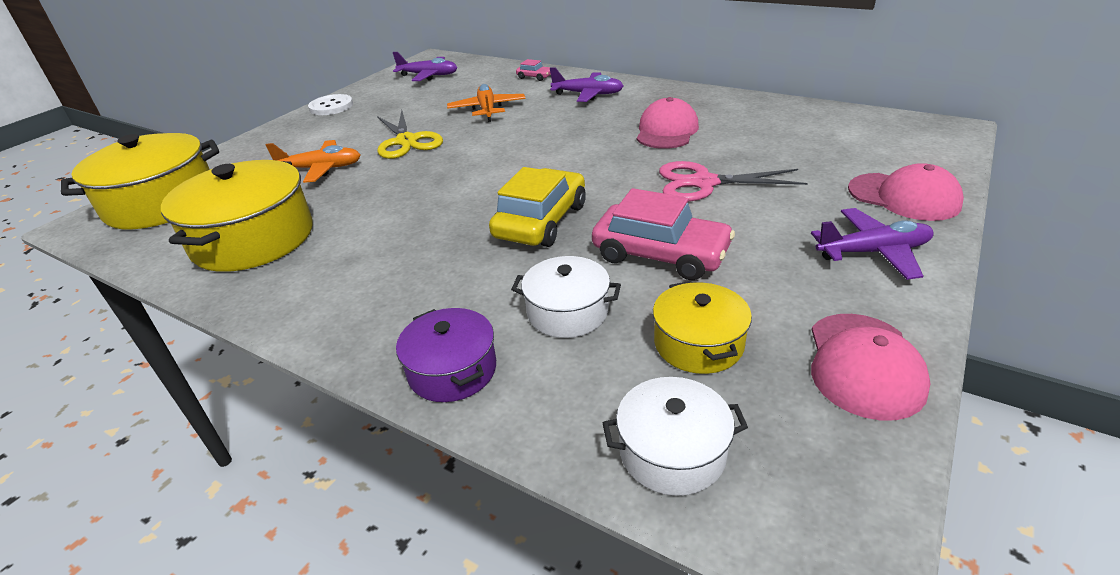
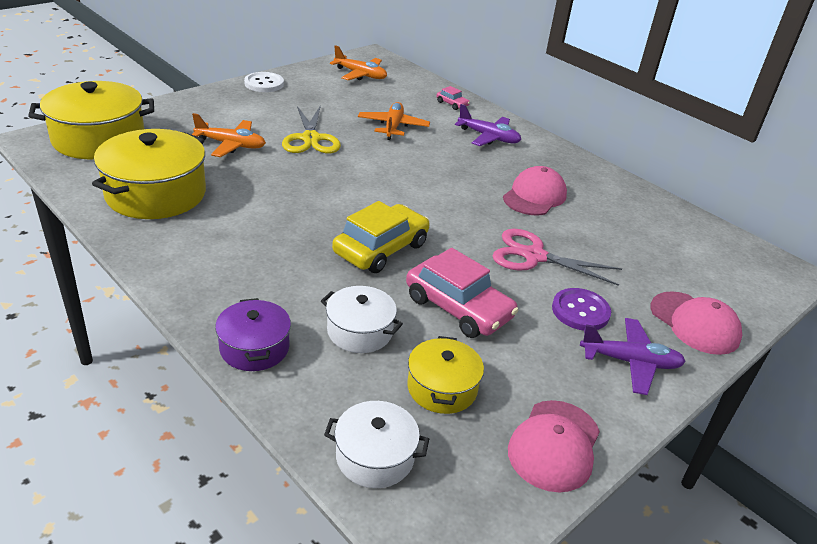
camera: 10 degrees right, 0 degrees up
(429, 75) = (360, 75): purple plane -> orange plane
(787, 219) = (580, 311): none -> purple button

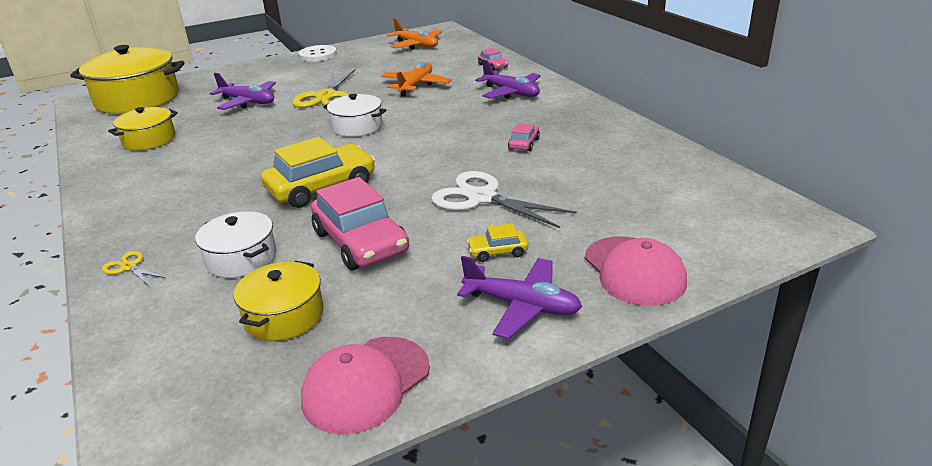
camera: 20 degrees right, 5 degrees down
(156, 194) = (149, 140): yellow pot -> yellow pot, size x0.55
(231, 145) = (248, 102): orange plane -> purple plane
(254, 348) = (129, 267): purple pot -> yellow scissors
(375, 456) = (162, 375): white pot -> white pot (357, 127)
(534, 196) = (524, 144): pink cap -> pink car
(534, 256) = (482, 198): pink scissors -> white scissors
(580, 311) = (497, 252): purple button -> yellow car

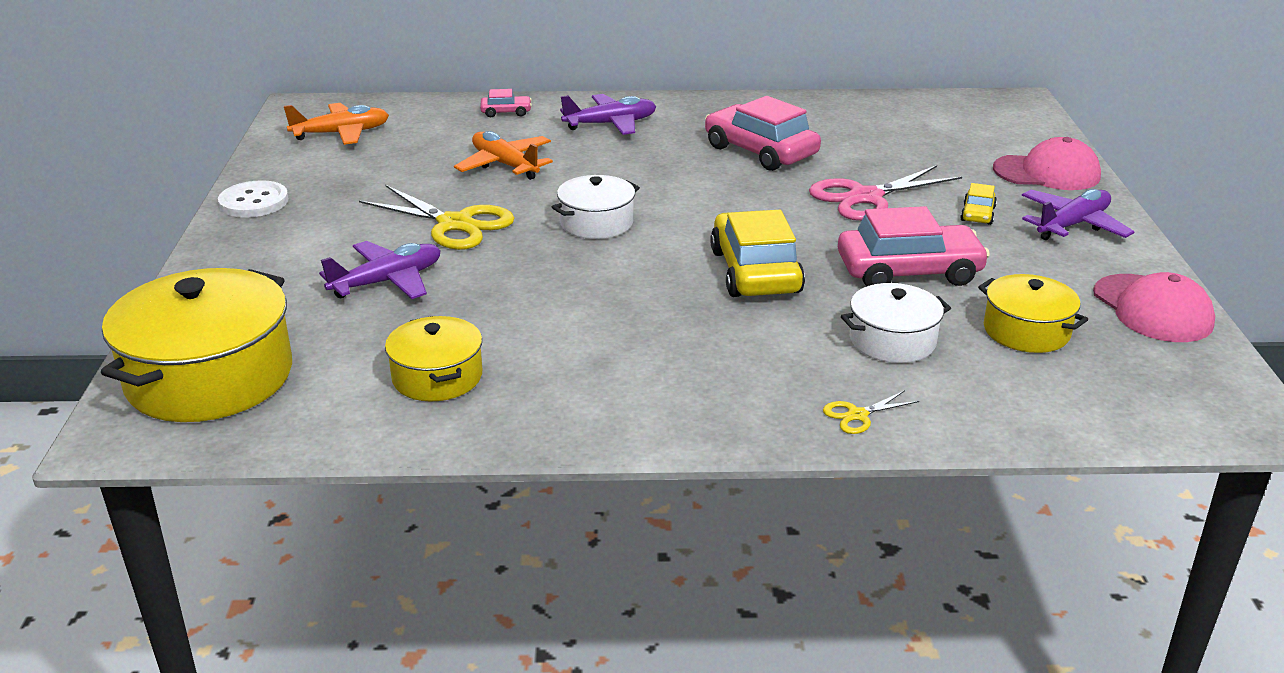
camera: 65 degrees left, 0 degrees up
(482, 198) = (865, 197): white scissors -> pink scissors
(524, 144) = (760, 151): pink car -> pink car, size x2.16

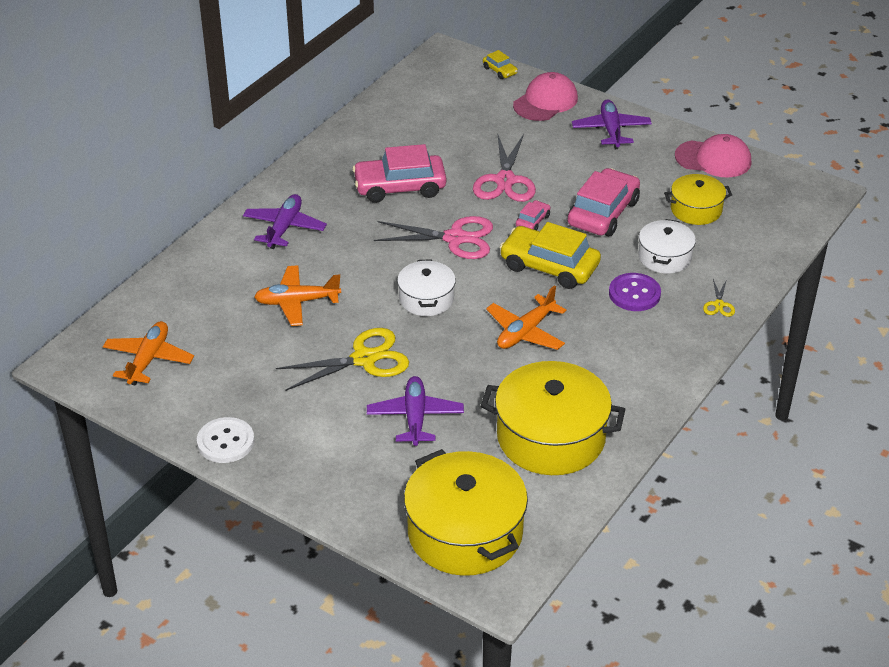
camera: 55 degrees left, 10 degrees up
(437, 377) = (551, 437): yellow pot -> yellow pot, size x1.81
(506, 112) = (206, 265): pink car -> pink car (532, 221)
(614, 296) = (525, 332): none -> orange plane
(721, 204) = (455, 238): none -> pink scissors
(786, 343) = (634, 294): none -> purple button
(977, 214) = (566, 154): yellow car -> yellow car (500, 71)

